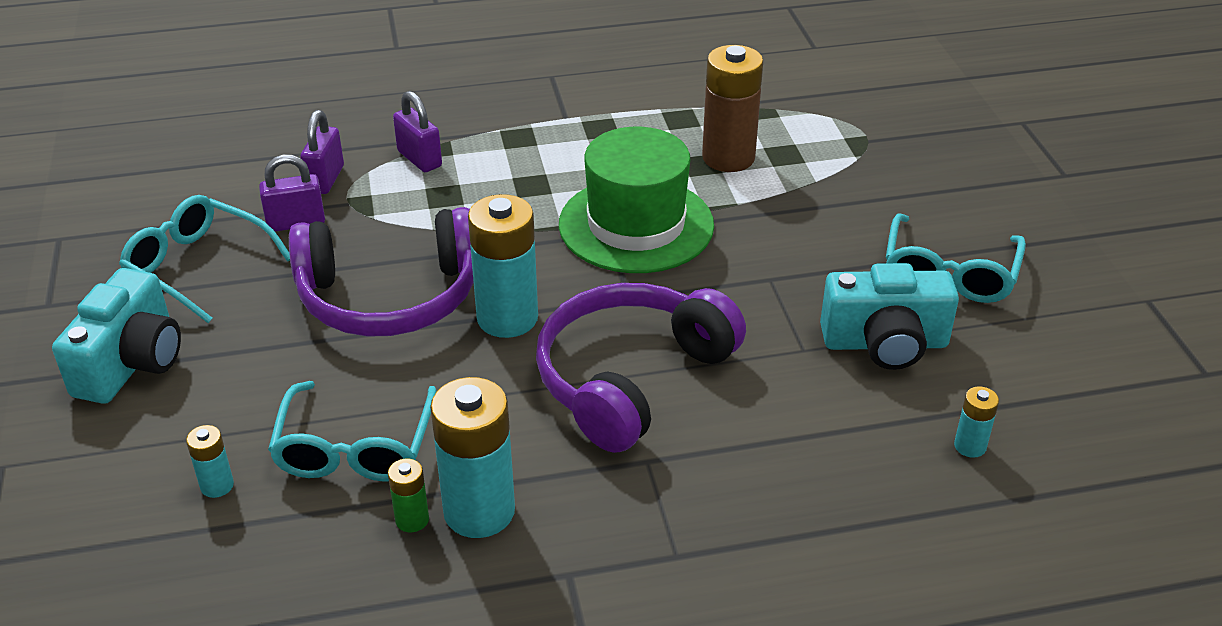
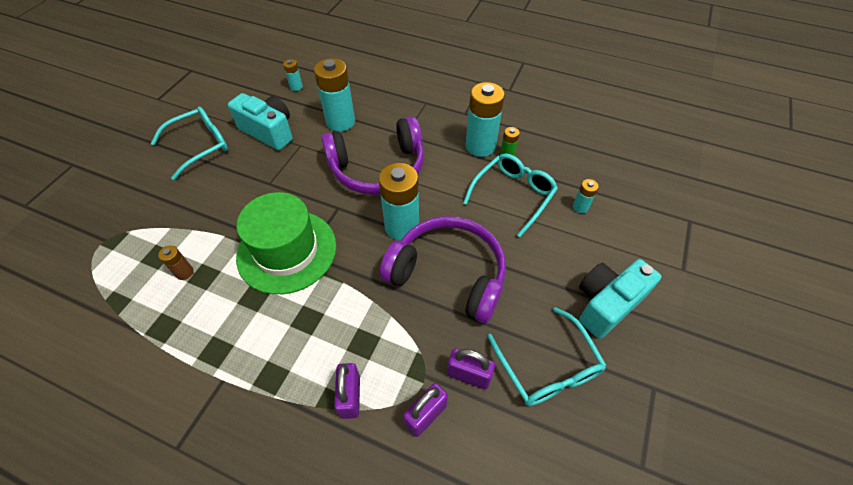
camera: 145 degrees left, 15 degrees up
(728, 158) = (184, 272): brown battery -> brown battery, size x0.47
(791, 422) = (340, 122): none -> turquoise battery

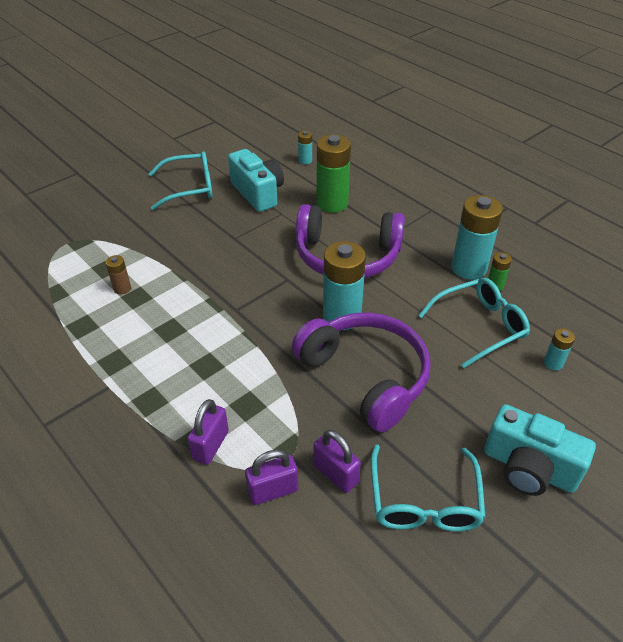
camera: 25 degrees right, 10 degrees down
(287, 251) = (219, 301): green hat -> none
(340, 122) = (332, 203): turquoise battery -> green battery
(606, 304) = (529, 468): turquoise camera -> turquoise camera turned 135 degrees counterclockwise

